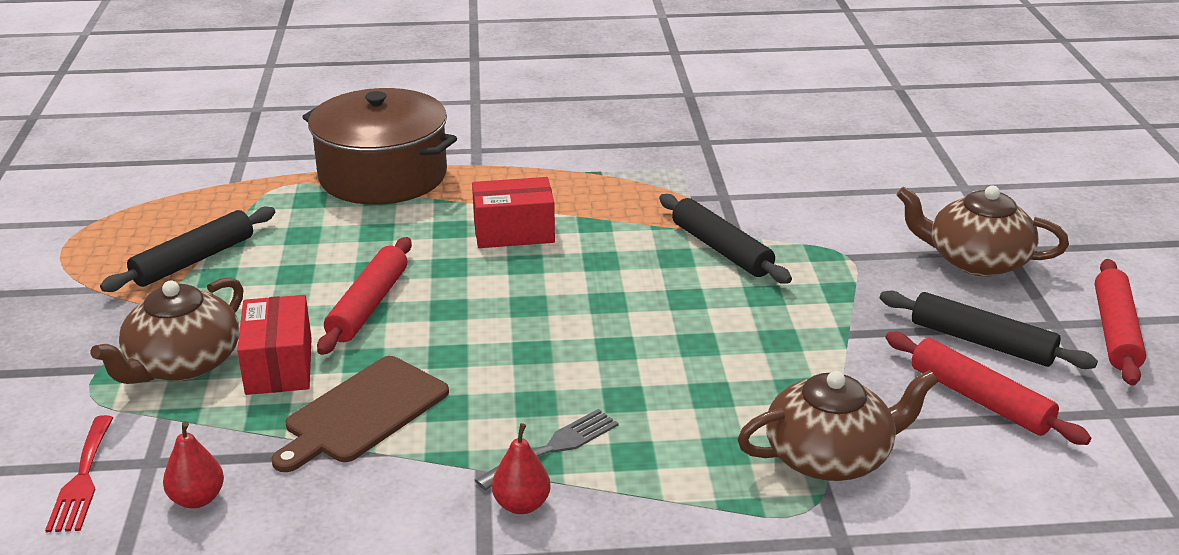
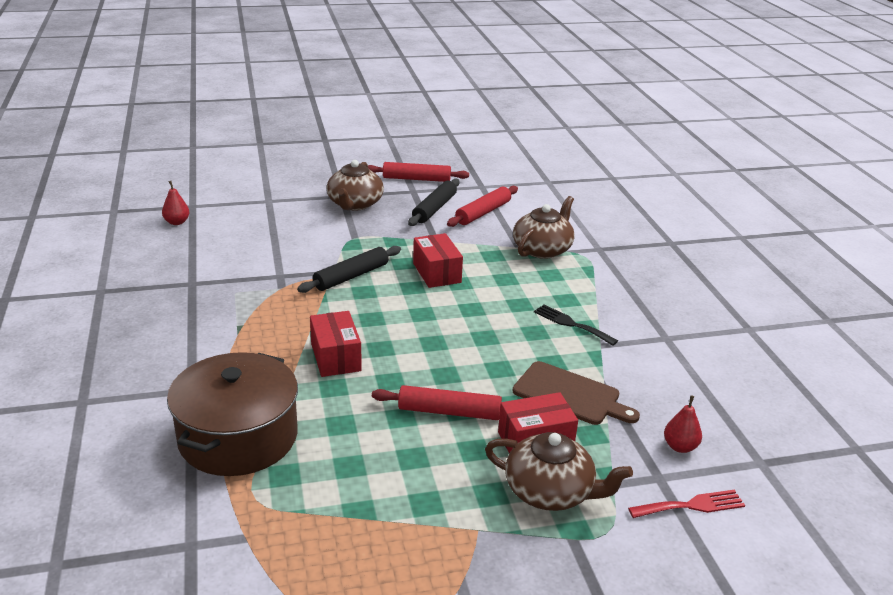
camera: 100 degrees left, 0 degrees up
(194, 260) = (401, 526): black rolling pin -> none
(521, 505) = (621, 330): red pear -> red pear (177, 222)
(553, 448) = (571, 324): grey fork -> black fork
(733, 325) = (436, 273): none -> red box
(830, 456) = (542, 249): brown teapot -> brown teapot turned 60 degrees clockwise

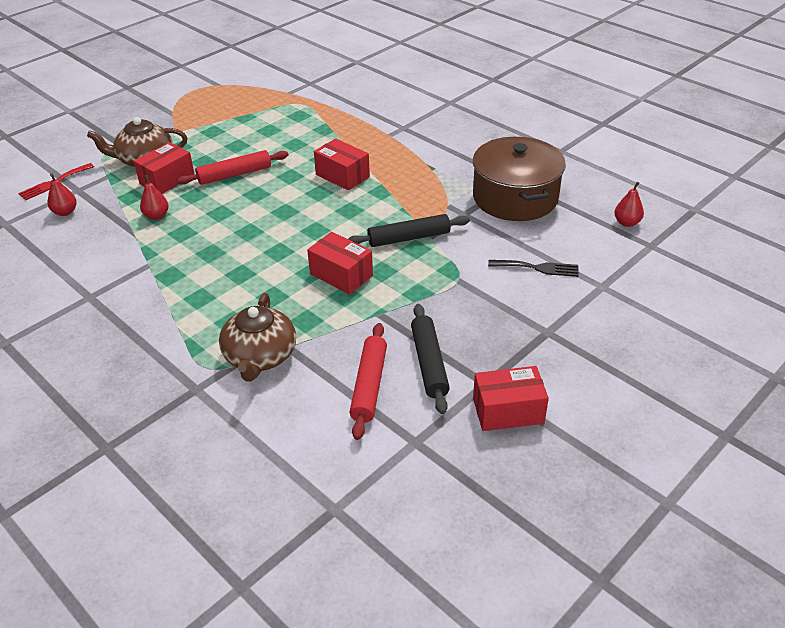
camera: 150 degrees right, 10 degrees up
(238, 437) = (344, 119): brown pot -> brown pot (515, 197)
(351, 276) = (409, 238): black rolling pin -> black rolling pin turned 60 degrees clockwise
(355, 204) = (518, 326): brown teapot -> none
(416, 179) = (508, 411): red rolling pin -> red box
(570, 395) = (156, 216): brown cutting board -> red pear
(571, 324) = (182, 274): black fork -> black fork (538, 268)

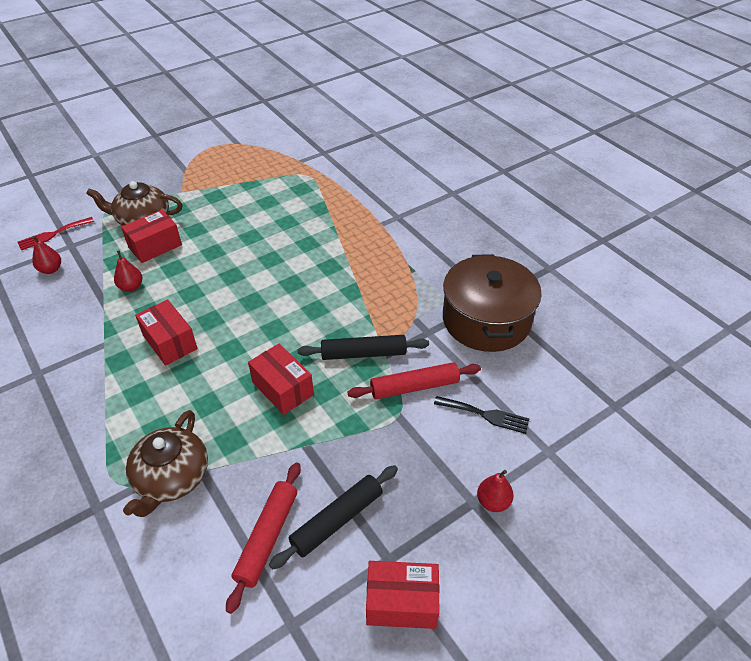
camera: 10 degrees right, 5 degrees up
(234, 174) = (219, 249): red rolling pin -> red rolling pin (414, 387)
(342, 176) = (321, 266): red box -> red box (170, 342)
(429, 363) = (337, 520): black rolling pin -> black rolling pin turned 45 degrees clockwise
(626, 223) = (596, 371): red pear -> red pear (493, 502)

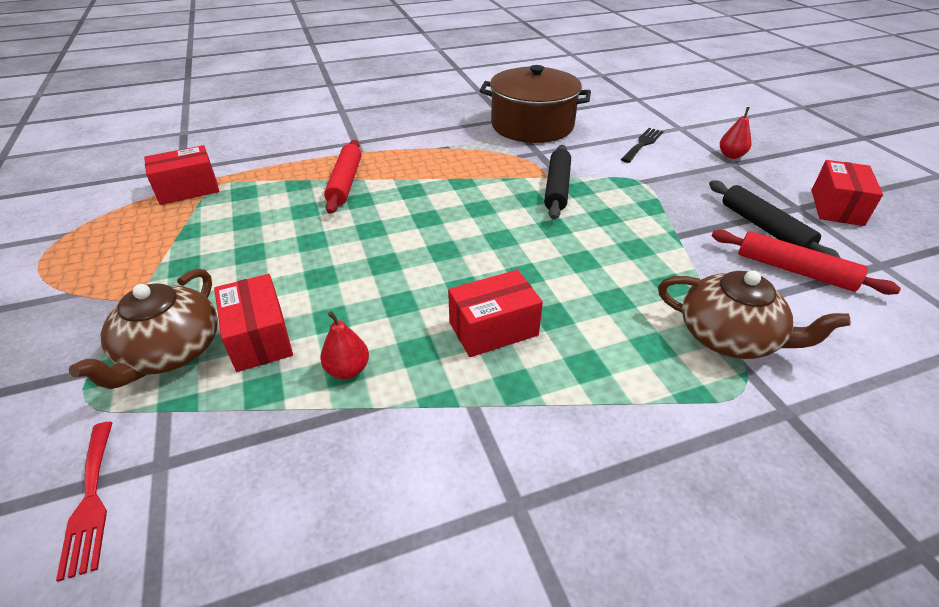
camera: 75 degrees left, 5 degrees down
(51, 269) = (217, 498): red pear -> none
(283, 388) = (597, 242): red box -> red box (188, 189)
(414, 387) = (606, 169): red rolling pin -> red rolling pin (345, 182)

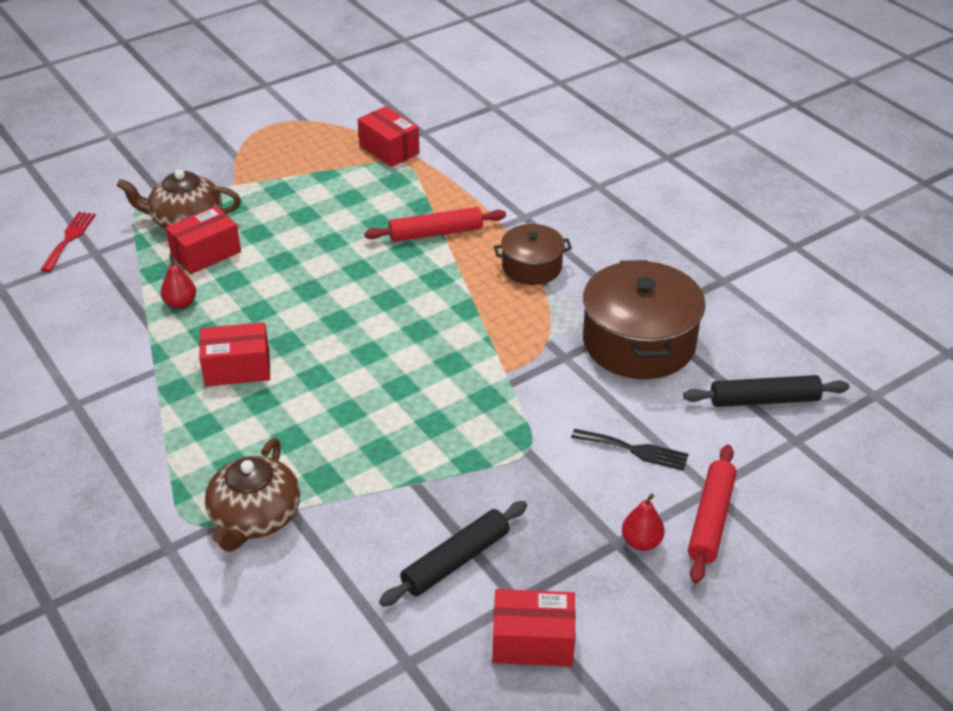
camera: 75 degrees right, 0 degrees up
(90, 501) = (69, 239): red fork -> red fork turned 135 degrees clockwise
(423, 148) = (532, 267): none -> brown pot
(493, 329) = (237, 368): red box -> red box turned 60 degrees counterclockwise
(557, 188) = (483, 382): black rolling pin -> black rolling pin (764, 400)
(794, 270) = (374, 578): red rolling pin -> red rolling pin (710, 519)

